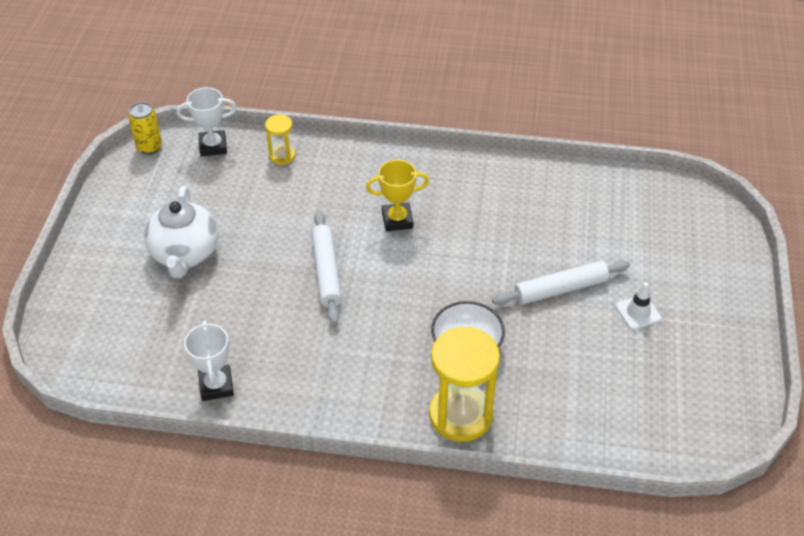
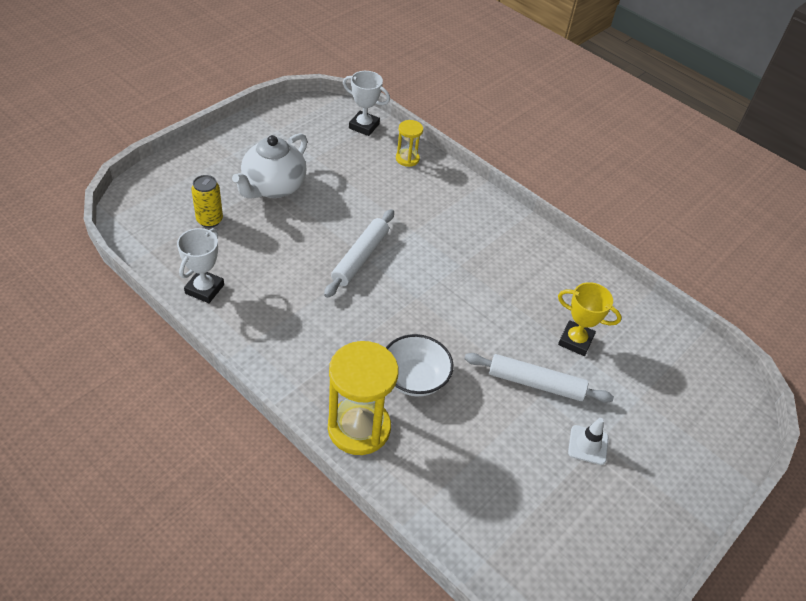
camera: 30 degrees right, 0 degrees up
(149, 147) = (320, 103): yellow can -> yellow can (209, 220)
(397, 220) = (450, 252): yellow trophy -> yellow trophy (575, 341)

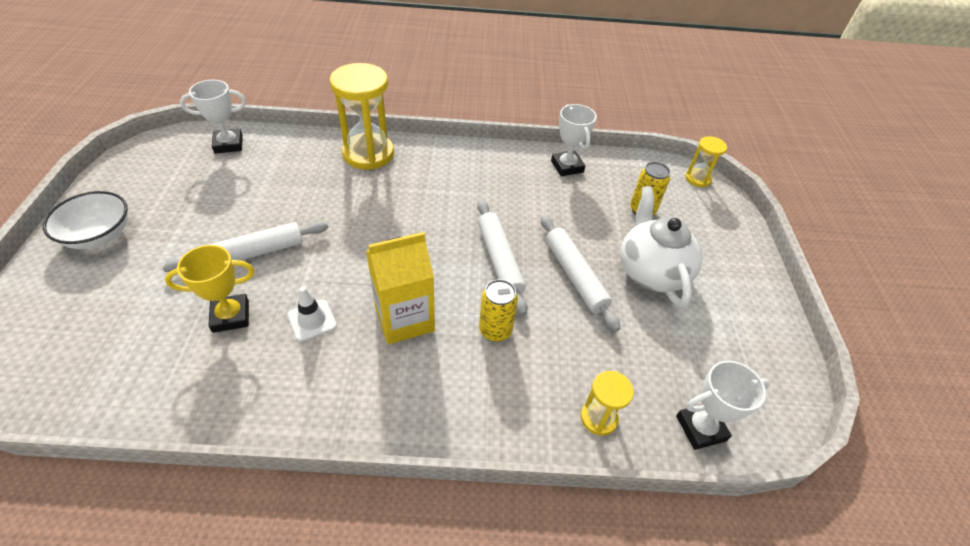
camera: 140 degrees right, 0 degrees up
(125, 210) = (697, 179): none -> yellow hourglass
(324, 217) = (575, 276): none -> white rolling pin
(413, 224) = (495, 330): none -> yellow can
(414, 378) = (358, 200): white bowl -> white bowl (99, 235)
(462, 265) = (404, 319): none -> yellow carton
(490, 547) = (228, 144): none -> white trophy
(588, 445) = (178, 234): white traffic cone -> white traffic cone (312, 320)

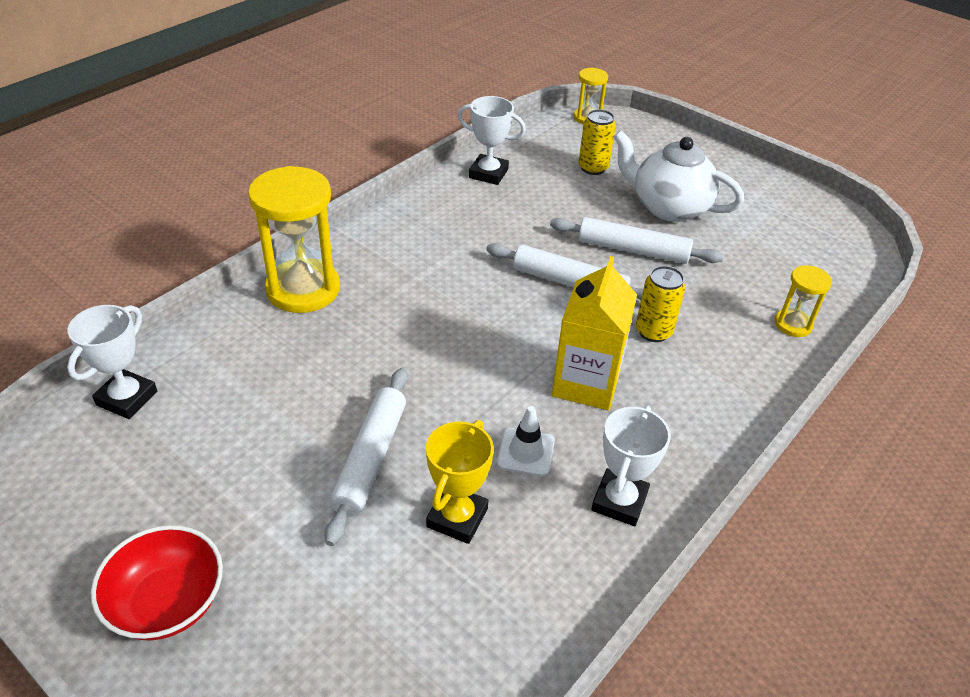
camera: 50 degrees left, 5 degrees down
(99, 235) = (167, 602): white bowl -> red bowl
(701, 428) = (840, 279): white trophy -> white trophy (619, 501)

